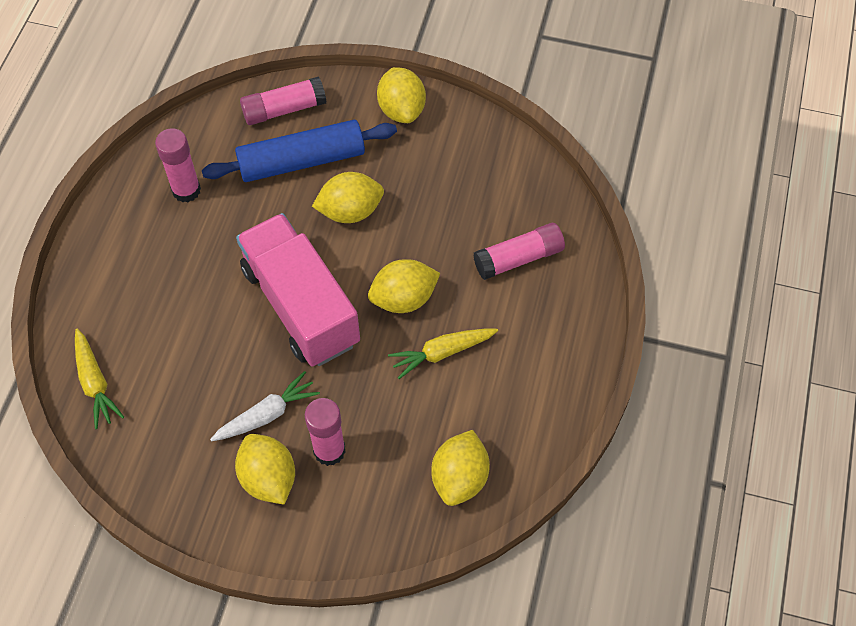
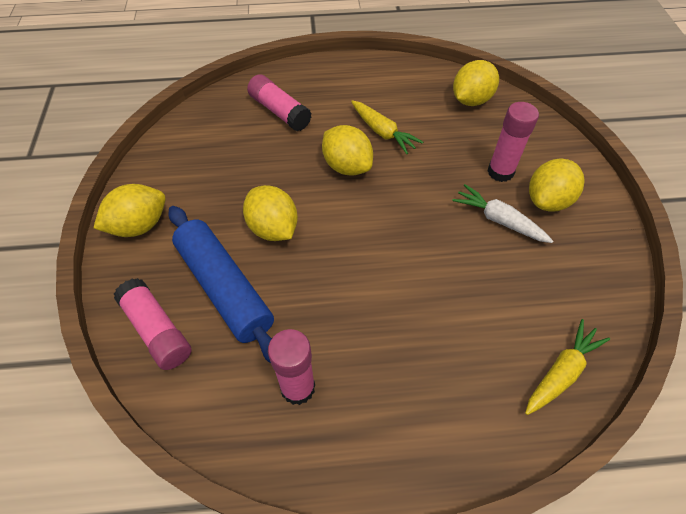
camera: 110 degrees left, 5 degrees down
(300, 306) = (388, 232): pink truck -> none
(459, 478) = (471, 100): yellow lemon -> yellow lemon turned 45 degrees counterclockwise

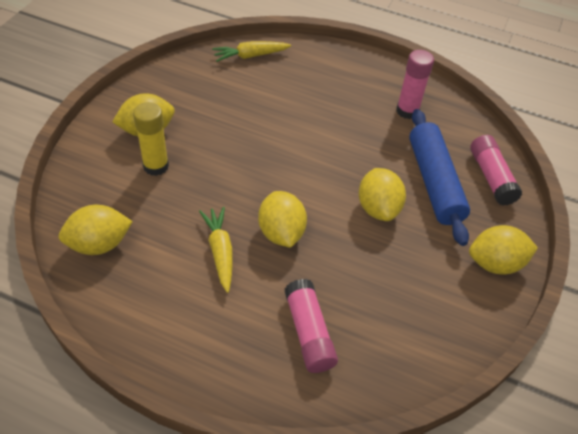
camera: 155 degrees left, 5 degrees down
(499, 220) = (198, 135): white carrot -> none
(500, 172) = (156, 166): pink glue stick -> yellow glue stick

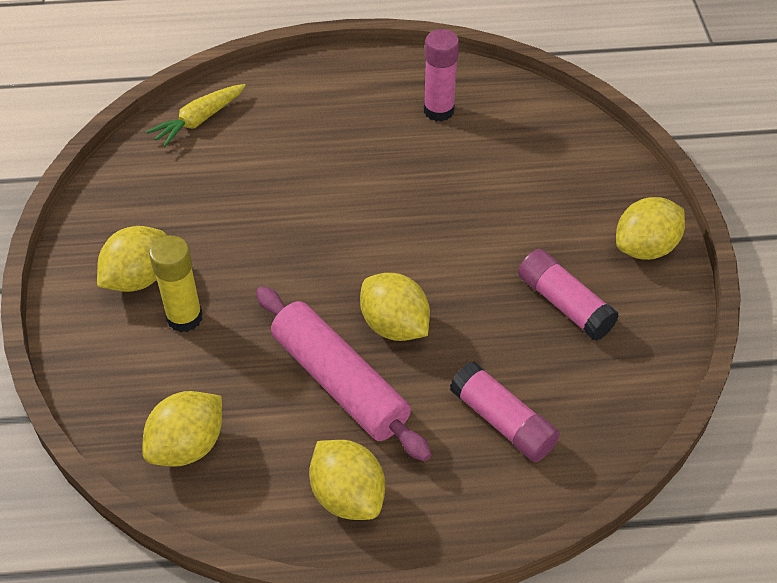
camera: 25 degrees left, 0 degrees up
(220, 251) = (340, 382): yellow carrot -> pink rolling pin
(378, 208) = (483, 244): yellow lemon -> yellow lemon (348, 496)
(434, 182) = (525, 185): blue rolling pin -> none
(491, 177) = (581, 150): pink glue stick -> pink glue stick (564, 304)

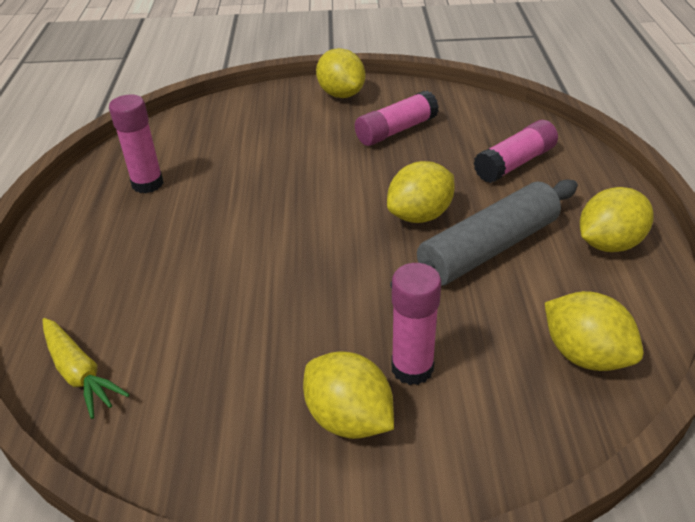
camera: 85 degrees left, 10 degrees down
(184, 317) = (412, 368): yellow glue stick -> pink glue stick
(340, 382) = (488, 248): pink rolling pin -> grey rolling pin

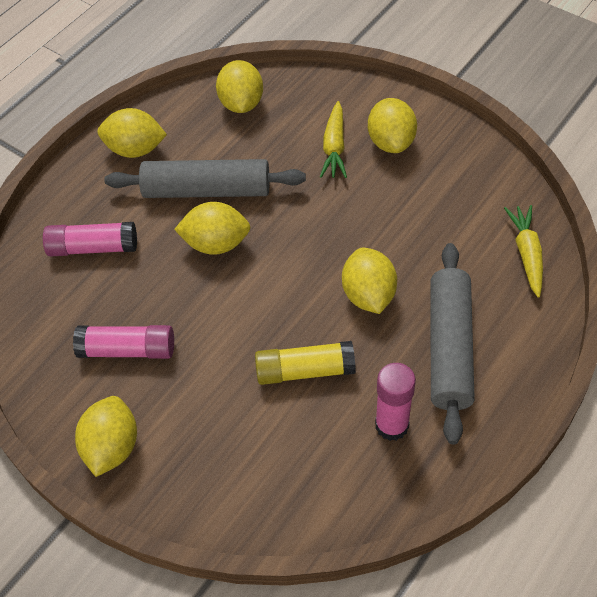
camera: 140 degrees left, 15 degrees up
(127, 250) = (449, 347): none -> grey rolling pin
(236, 250) = (368, 295): none -> yellow lemon
(247, 180) = (305, 370): none -> yellow glue stick
(412, 368) = (334, 147): pink glue stick -> yellow carrot

